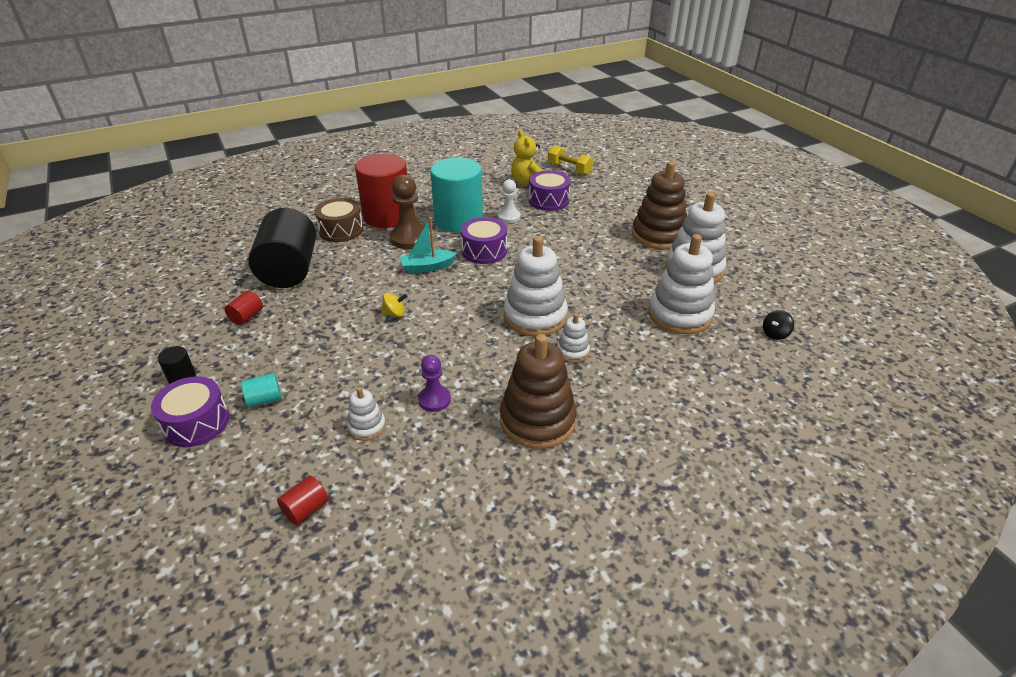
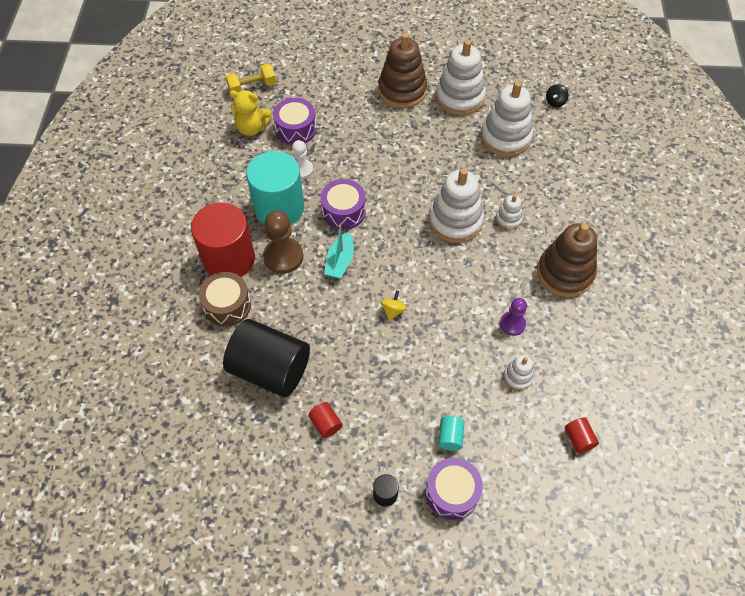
camera: 60 degrees left, 20 degrees up
(775, 334) = (555, 102): black spinning top -> black spinning top turned 45 degrees clockwise

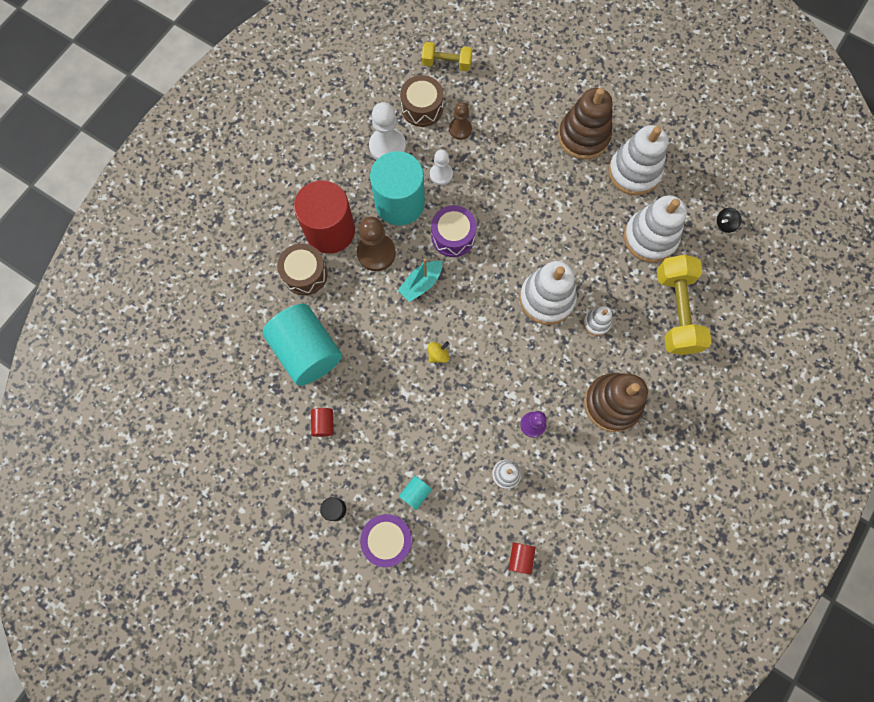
camera: 30 degrees right, 15 degrees up
(240, 169) = (387, 146): none -> white pawn
(252, 128) = (422, 108): yellow teddy bear -> brown drum
(270, 369) = (307, 351): black cylinder -> turquoise cylinder
(296, 129) = (460, 129): purple drum -> brown pawn
(564, 180) = (676, 311): none -> yellow dumbbell

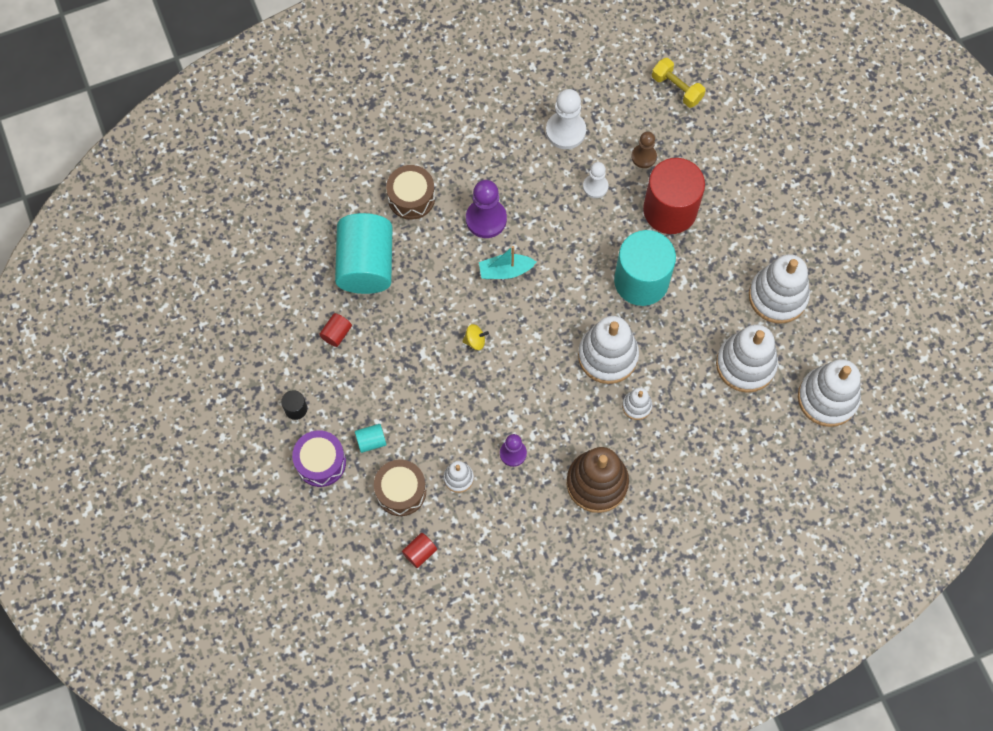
camera: 35 degrees right, 5 degrees down
(330, 230) = (460, 174): red cylinder -> red cylinder (670, 210)
(376, 253) = (486, 219): brown pawn -> purple pawn
(400, 203) = (539, 189): turquoise cylinder -> turquoise cylinder (641, 281)
(422, 108) = (623, 116): brown drum -> brown drum (401, 491)
(453, 236) = (565, 248): purple drum -> none
(583, 137) = (754, 234): brown stacking toy -> none
(676, 311) = (717, 444): yellow dumbbell -> none
(725, 224) = (827, 398): black spinning top -> white stacking toy

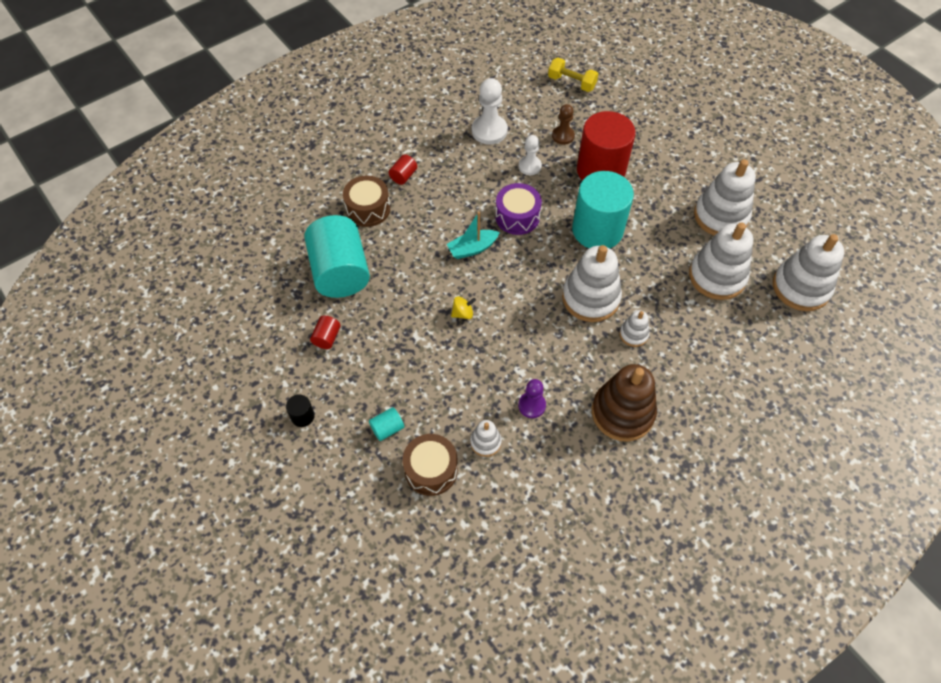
camera: 15 degrees left, 10 degrees down
(321, 462) = (341, 462): purple drum -> purple drum (517, 217)
(420, 552) = (468, 527): red cylinder -> red cylinder (403, 176)
(486, 219) = (441, 211): purple pawn -> none

